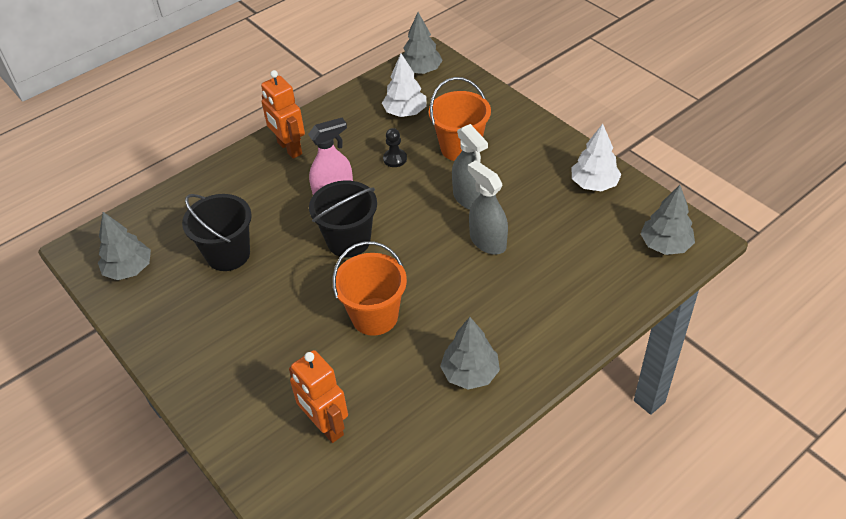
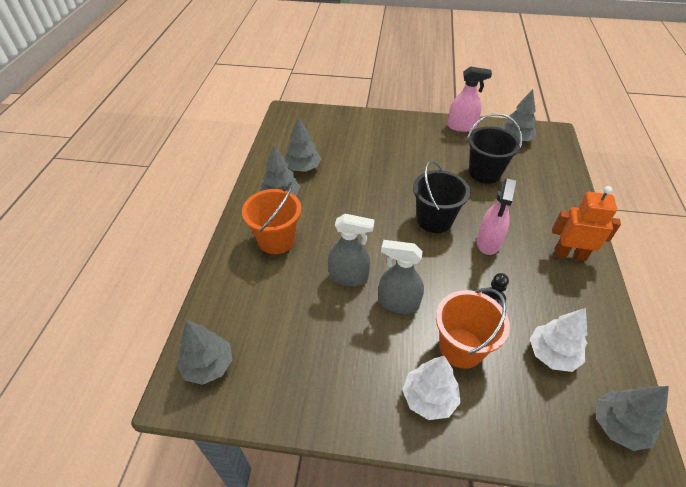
camera: 135 degrees right, 0 degrees up
(148, 328) = (461, 126): none -> pink spray bottle
(325, 426) = (328, 141): orange robot -> none
(374, 316) = (364, 192): orange bucket -> orange bucket (276, 240)
(404, 401) = (303, 168): none -> grey tree
(594, 184) = (313, 392): white tree -> white tree (429, 398)

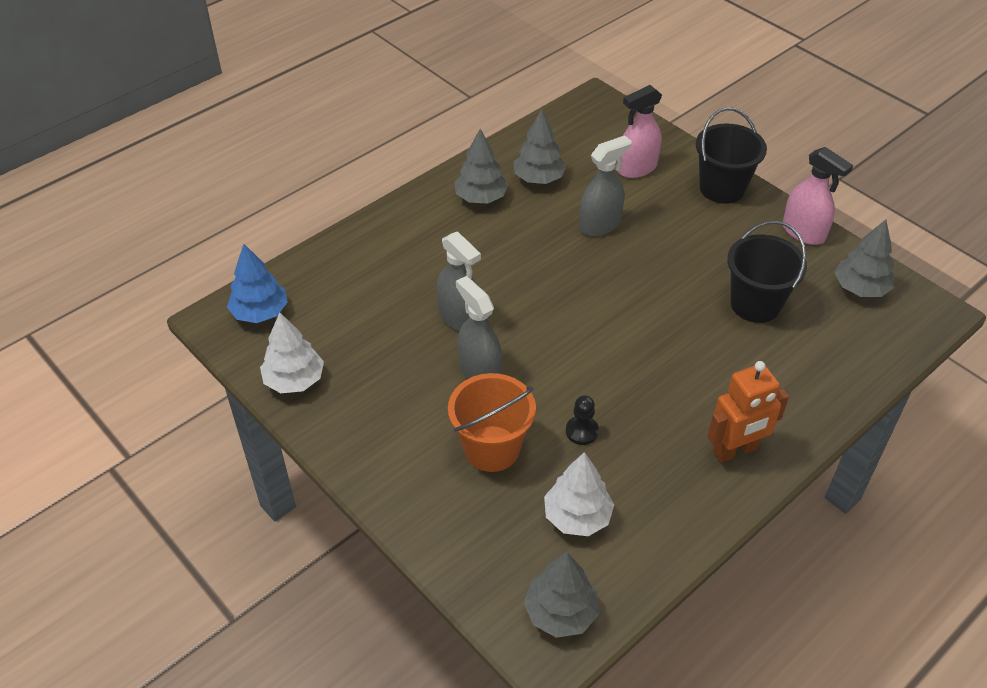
camera: 40 degrees right, 0 degrees up
(208, 365) = (260, 312): grey tree -> blue tree
(276, 240) = (428, 240): orange bucket -> none
(365, 175) = (600, 225): none -> grey spray bottle
(429, 398) = (411, 464): white tree -> white tree (294, 380)
(434, 220) = (620, 319): black bucket -> black bucket (722, 188)
(488, 242) = (652, 378): pink spray bottle -> pink spray bottle (636, 168)
(569, 254) = (735, 450): orange robot -> orange robot turned 105 degrees clockwise

